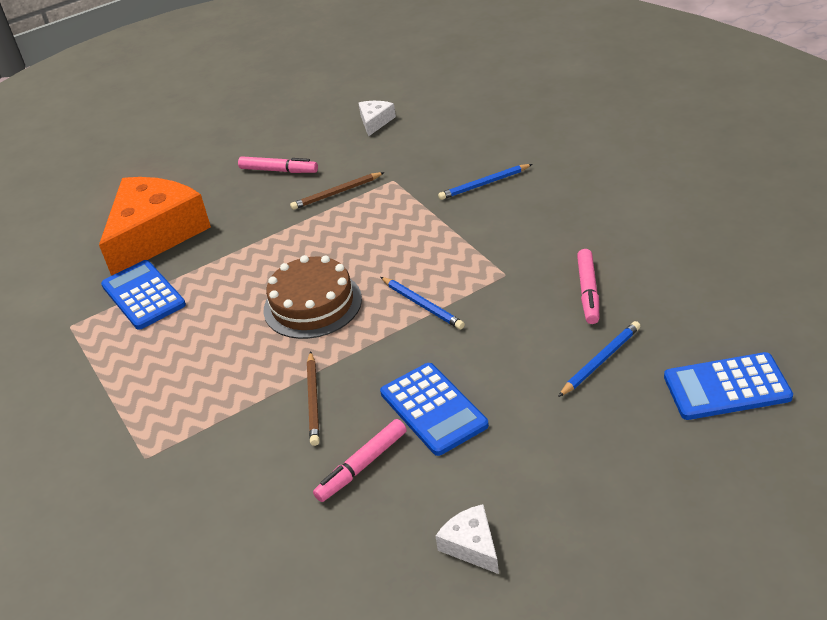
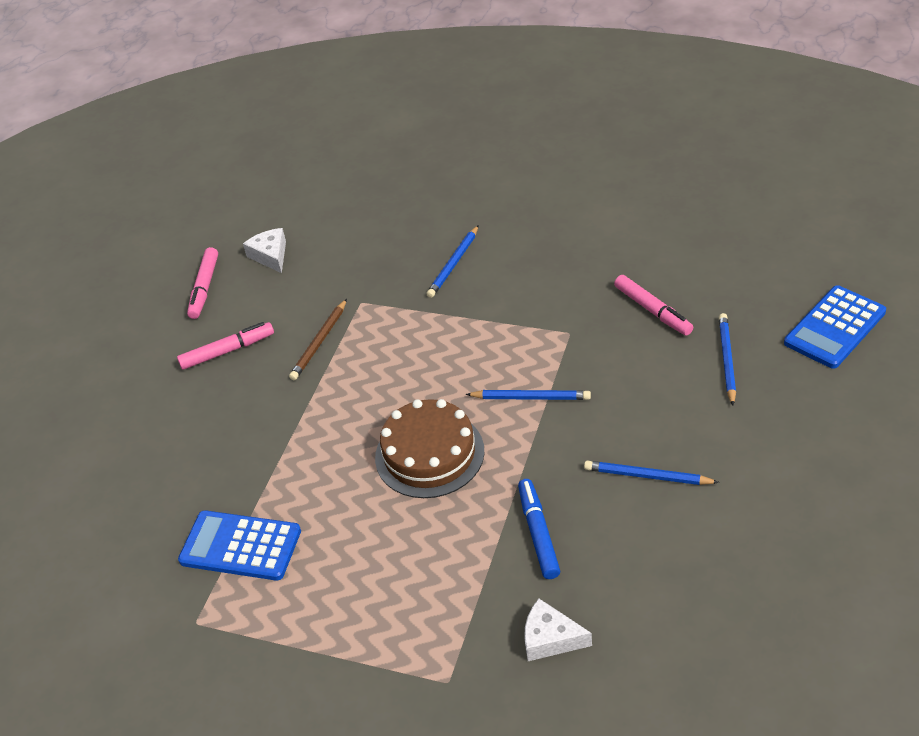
camera: 40 degrees left, 5 degrees up
(155, 234) = (171, 483): orange cheese -> none
(313, 400) = (538, 533): brown pencil -> blue marker
(362, 466) = (647, 557): pink marker -> pink marker (204, 288)
(433, 409) = (647, 476): blue calculator -> blue pencil
(472, 545) = (803, 557): white cheese -> white cheese (550, 638)

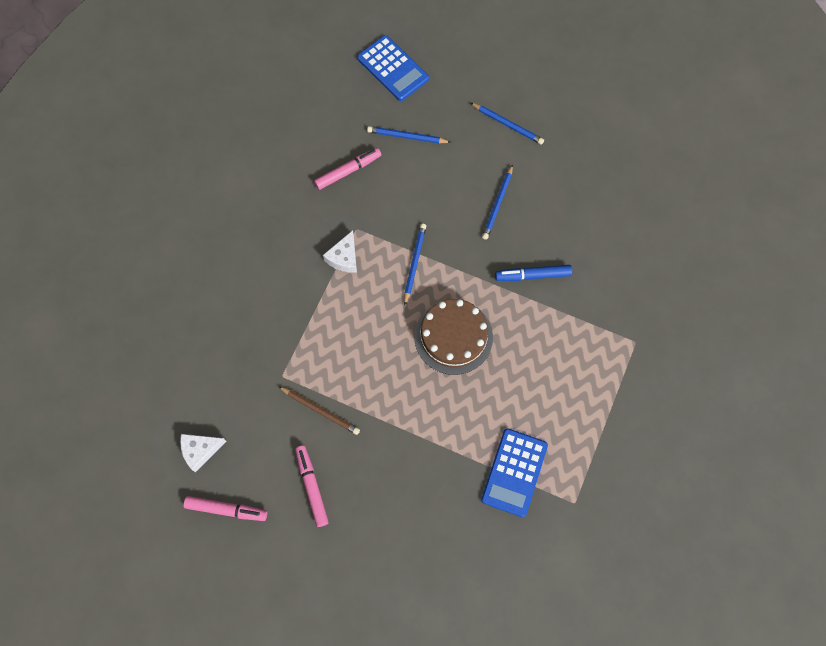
camera: 90 degrees left, 25 degrees up
(453, 264) = (257, 300): blue pencil -> blue pencil (507, 124)
(550, 638) = (611, 280): white cheese -> white cheese (344, 257)

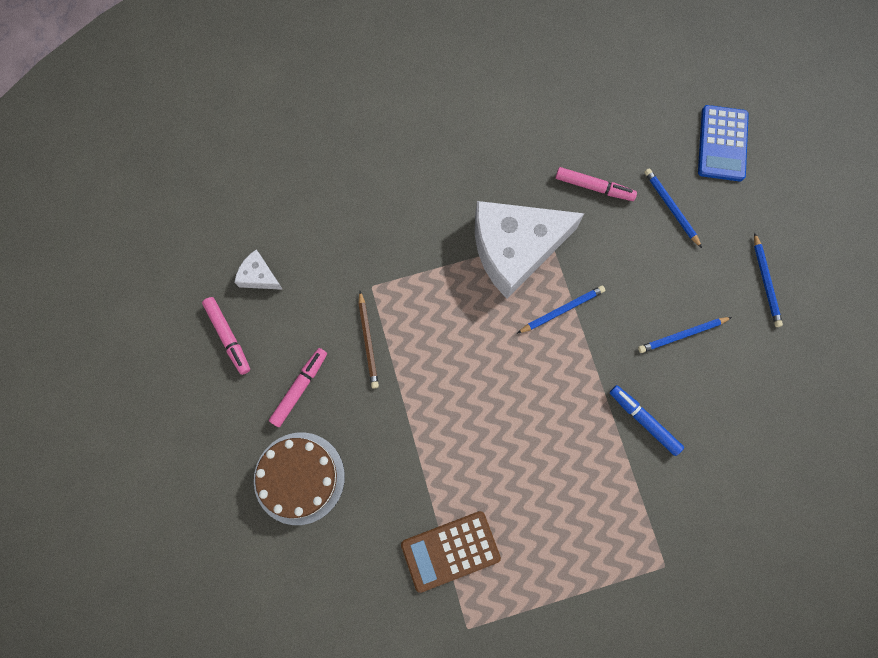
camera: 50 degrees right, 5 degrees up
(344, 257) = (515, 249): white cheese -> white cheese, size x2.37
(453, 336) = (526, 397): brown cake -> brown cake (299, 478)
(514, 472) = (450, 550): blue calculator -> brown calculator

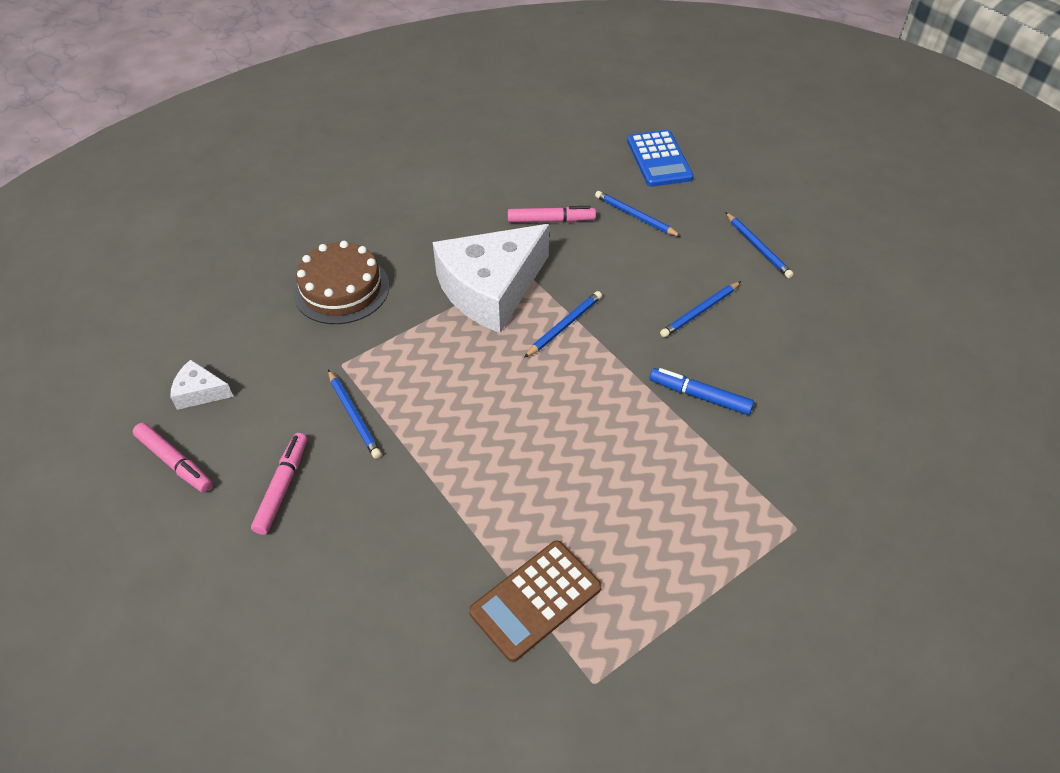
camera: 20 degrees left, 25 degrees down
(299, 478) = (310, 584): brown cake -> brown cake (341, 289)
(368, 341) = (354, 416): brown pencil -> blue pencil

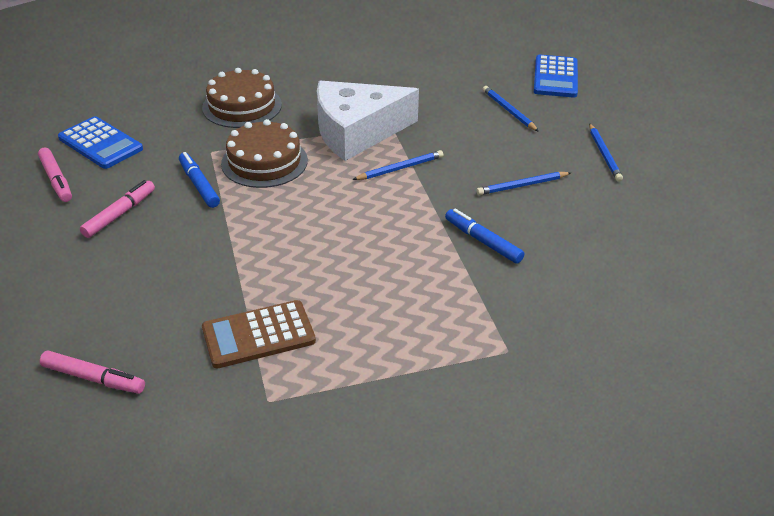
camera: 20 degrees right, 10 degrees down
(200, 392) = (100, 144): white cheese -> blue calculator
(354, 416) = (199, 185): blue pencil -> blue marker
(411, 361) = (264, 162): none -> brown cake
(551, 220) = (435, 98): pink marker -> pink marker (94, 378)

